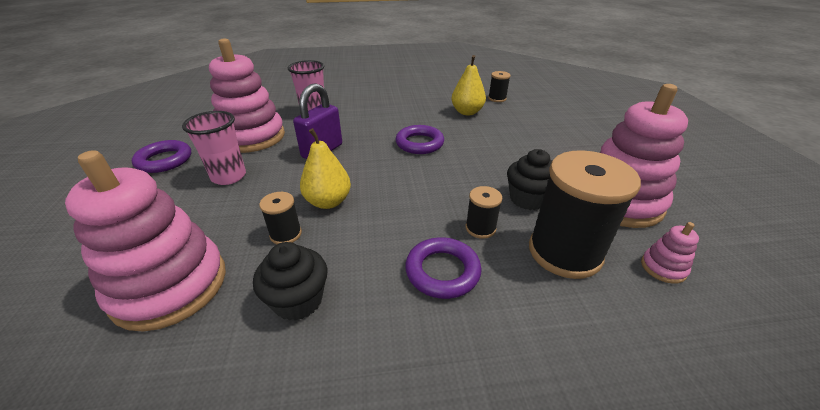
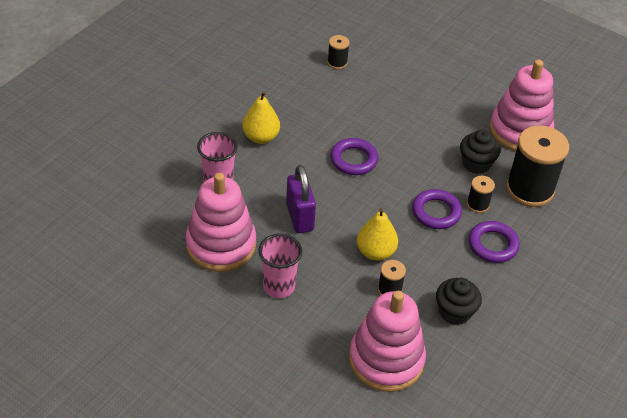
camera: 50 degrees left, 10 degrees up
(164, 160) = (201, 314): purple ring -> purple ring (436, 212)
(467, 112) = (337, 98): yellow pear -> yellow pear (261, 137)
(663, 268) = (575, 166): pink stacking toy -> none

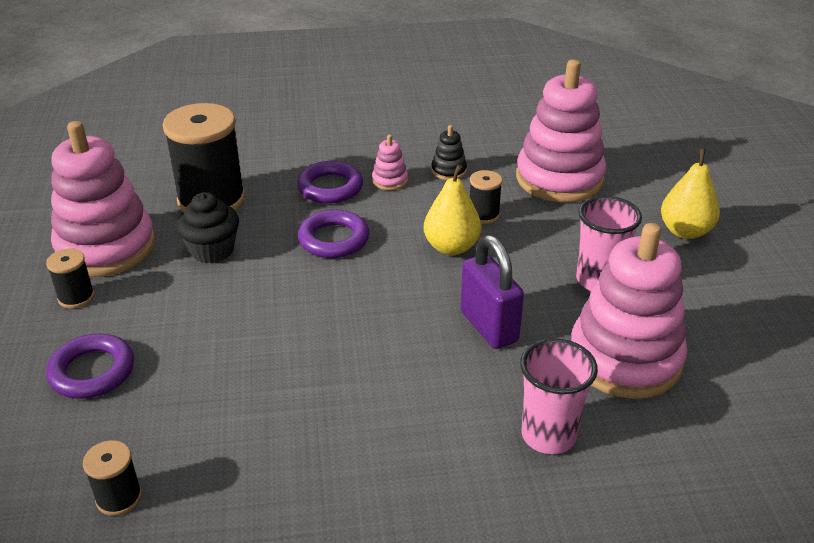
camera: 130 degrees left, 10 degrees down
(261, 137) = (406, 460): yellow pear -> yellow pear (685, 231)
(300, 217) = (488, 326): purple padlock -> purple padlock turned 60 degrees counterclockwise
(354, 160) = (331, 343): purple ring -> purple ring (92, 371)
(454, 312) = (448, 171): black cupcake -> black stacking toy
(472, 276) = (390, 180): none -> pink stacking toy
(478, 204) = (282, 220): black spool -> black spool (76, 297)

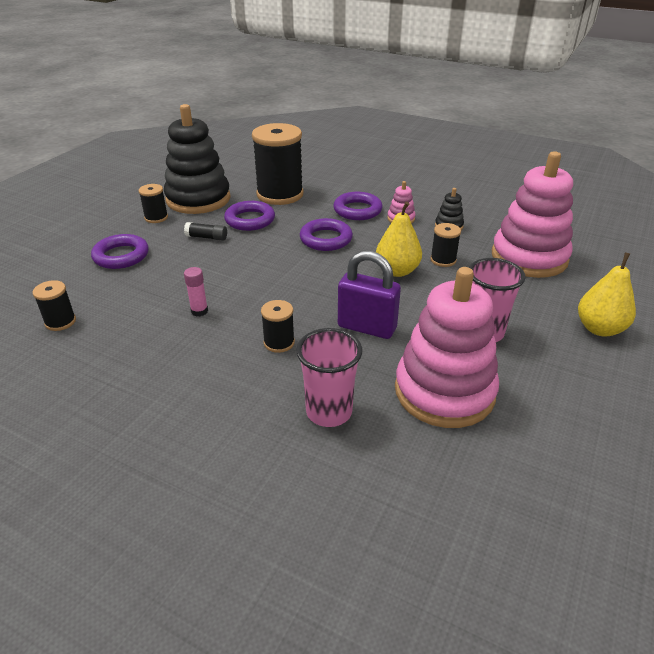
camera: 35 degrees right, 0 degrees up
(106, 247) = (198, 199): pink stacking toy -> black stacking toy
(182, 296) = (206, 237): none -> black glue stick
(212, 250) = (250, 220): black cupcake -> purple ring
(287, 395) = (199, 311): none -> pink glue stick
(419, 388) = (279, 343): none -> black spool
(488, 326) = (367, 327): purple padlock -> purple padlock turned 75 degrees counterclockwise

